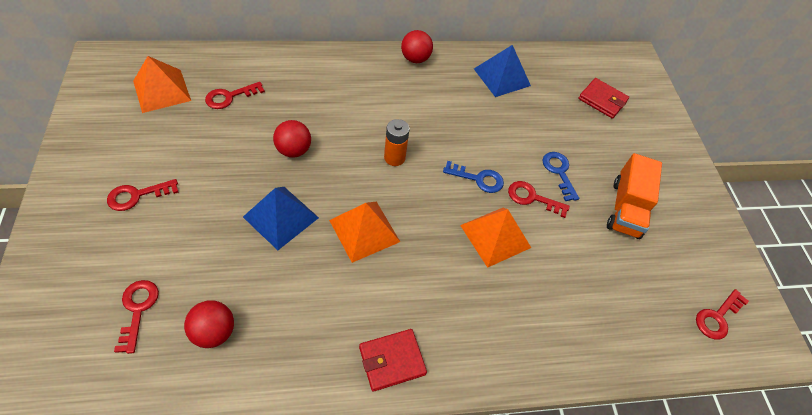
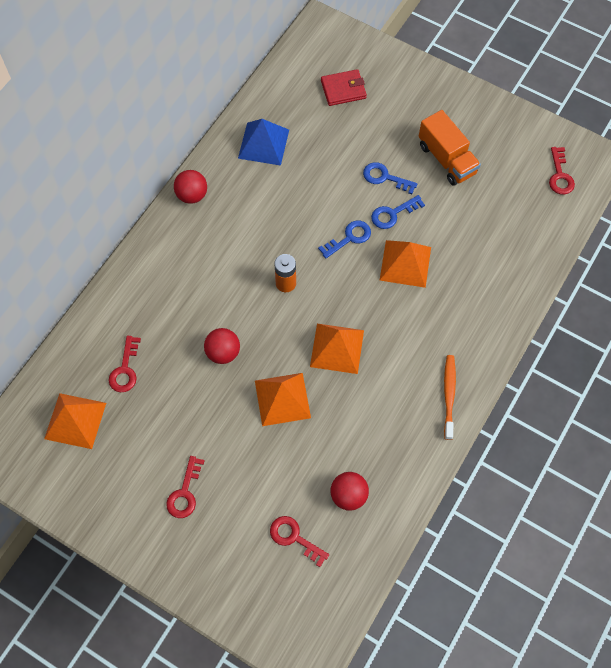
camera: 45 degrees left, 10 degrees up
(281, 217) = (282, 399): blue pyramid -> orange pyramid
(392, 361) = (449, 395): red wallet -> orange toothbrush
(532, 198) = (393, 214): red key -> blue key

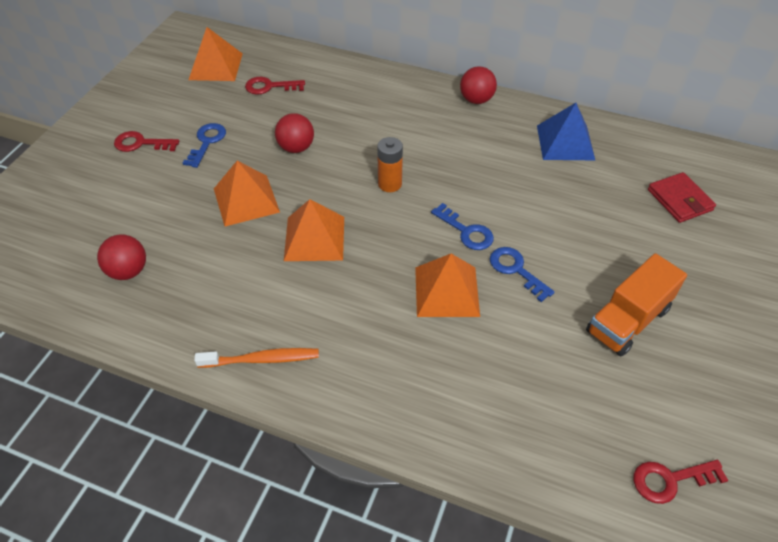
camera: 80 degrees right, 15 degrees down
(294, 538) = (83, 231): red key -> none
(385, 177) = (567, 256): blue key -> blue key (207, 142)

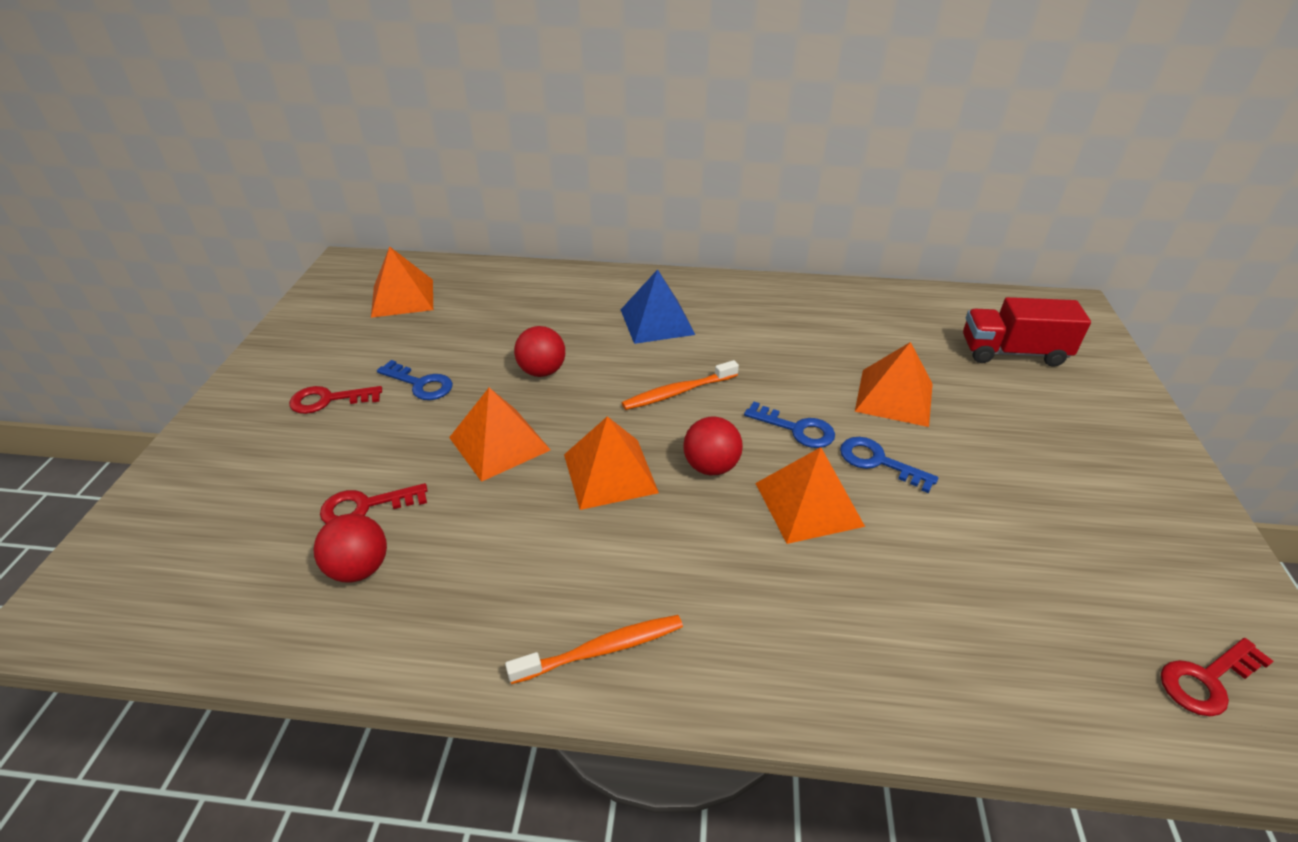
camera: 15 degrees left, 10 degrees down
(207, 142) = (420, 384): blue key -> blue key turned 120 degrees clockwise
(270, 87) = (481, 309): red key -> red key (366, 506)
(390, 184) = (678, 392): orange battery -> orange toothbrush
(476, 100) = (736, 287): red ball -> red ball (711, 466)
(557, 220) = (894, 397): none -> orange pyramid
(565, 142) = (857, 315): blue pyramid -> blue pyramid (656, 321)
(628, 320) = (1038, 493): orange truck -> none
(680, 200) = (1013, 352): red wallet -> red truck

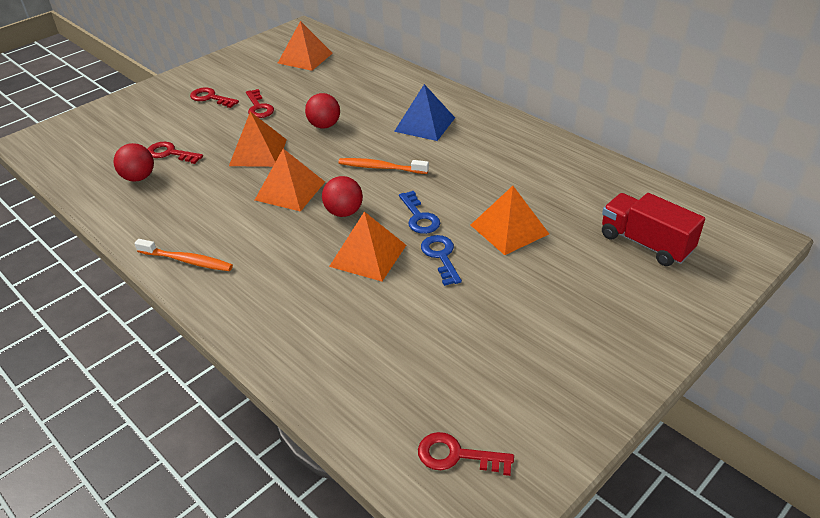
camera: 40 degrees right, 0 degrees up
(420, 384) = (259, 107): blue key -> red key

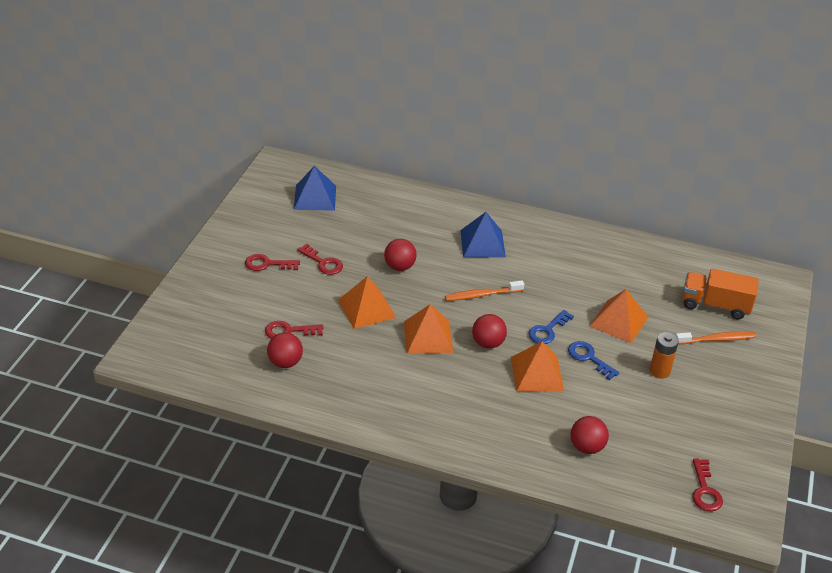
camera: 30 degrees left, 0 degrees up
(187, 260) = (404, 421): orange toothbrush -> orange toothbrush (717, 339)
(305, 58) = (315, 197): orange pyramid -> blue pyramid
(352, 350) = (586, 447): none -> red ball
(419, 217) = (547, 330): blue key -> blue key turned 90 degrees clockwise
(457, 455) = (705, 490): red key -> red key turned 75 degrees counterclockwise
(515, 294) = (659, 371): none -> orange battery
(645, 243) = (715, 305): red truck -> orange truck

